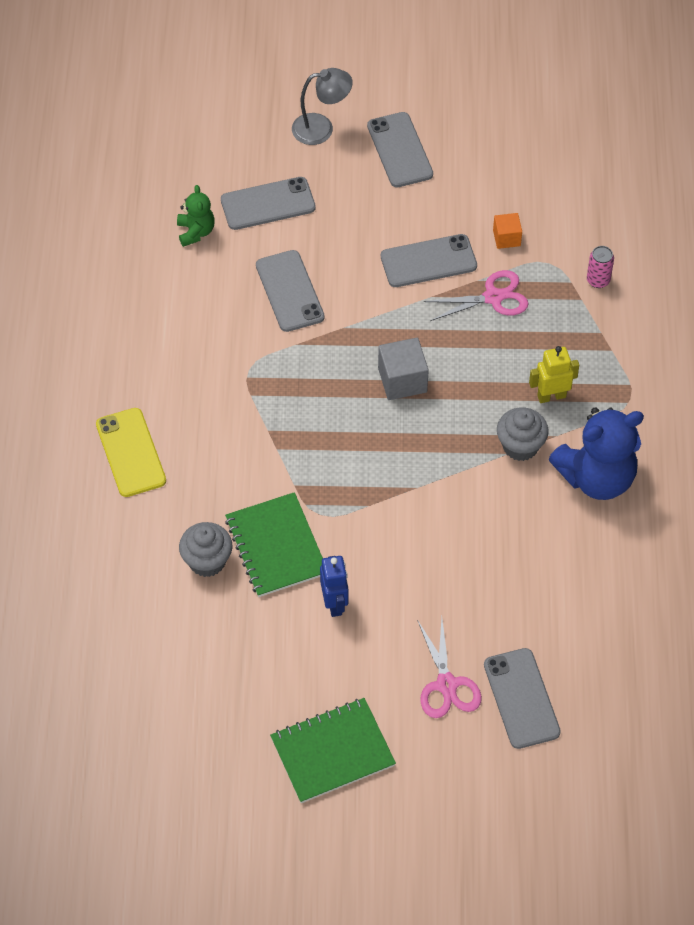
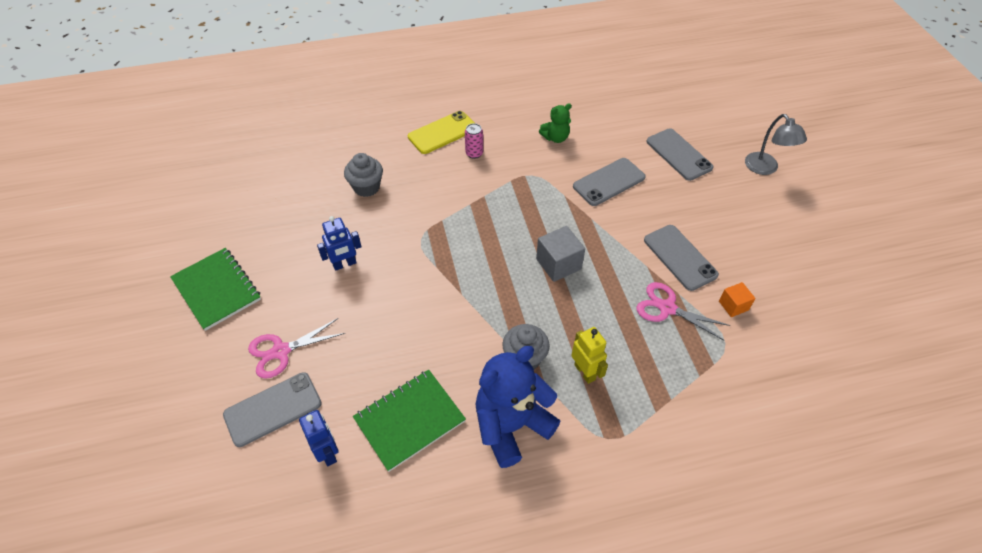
camera: 75 degrees right, 5 degrees down
(196, 232) = (633, 124): green teddy bear -> green teddy bear (555, 138)
(276, 546) = (387, 221): green notebook -> green notebook (409, 420)
(400, 150) = (776, 217): grey phone -> none
(493, 297) = (667, 308): pink scissors -> pink scissors turned 150 degrees clockwise
(586, 649) = (328, 452): none -> blue robot
(596, 477) = (511, 426): blue teddy bear -> blue teddy bear turned 90 degrees clockwise
(598, 280) = (727, 385): pink can -> pink can (474, 153)

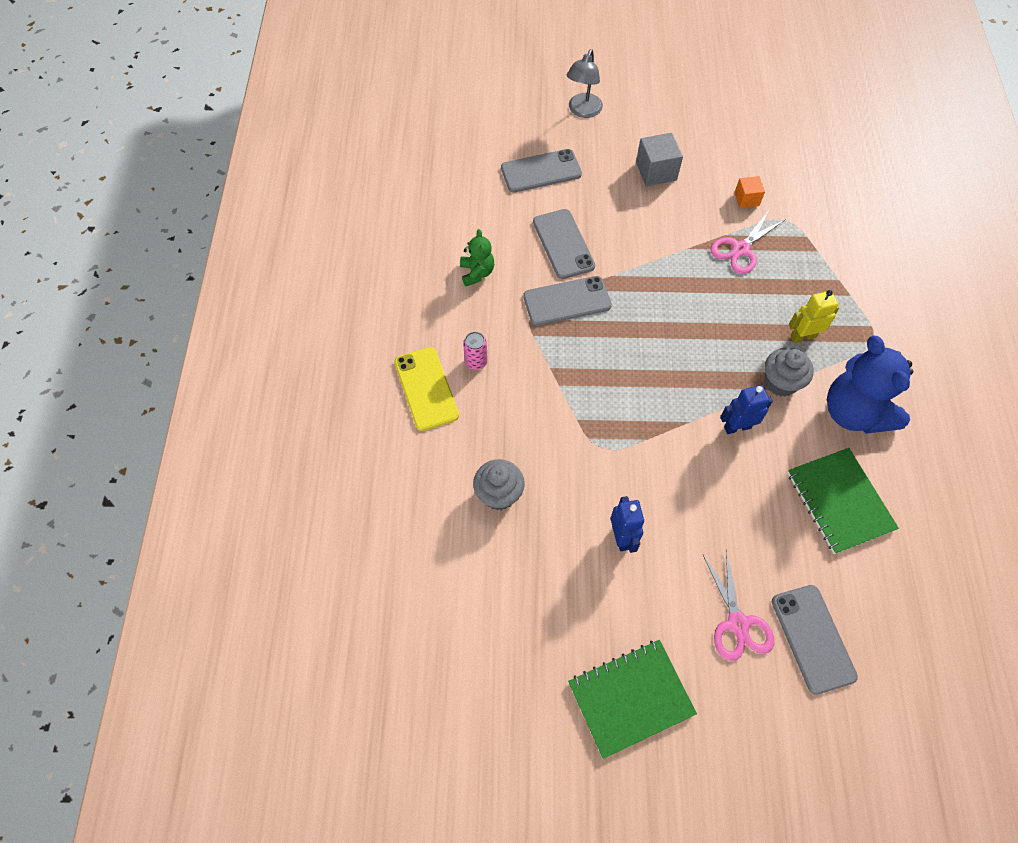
camera: 75 degrees left, 10 degrees up
(328, 452) = (869, 585): blue robot -> blue robot (737, 427)
(558, 264) = (668, 322): grey cube -> grey cube (656, 171)
(680, 257) = (681, 219): grey phone -> grey phone (567, 301)
(765, 168) = (582, 111): grey lamp -> grey lamp turned 120 degrees clockwise

